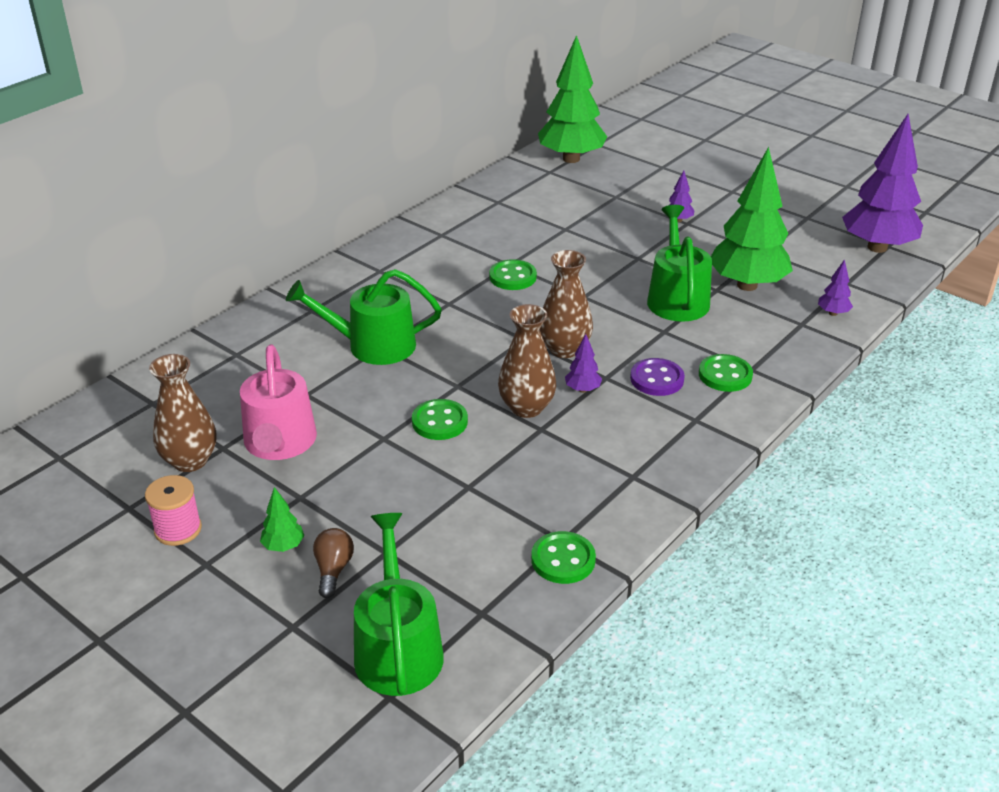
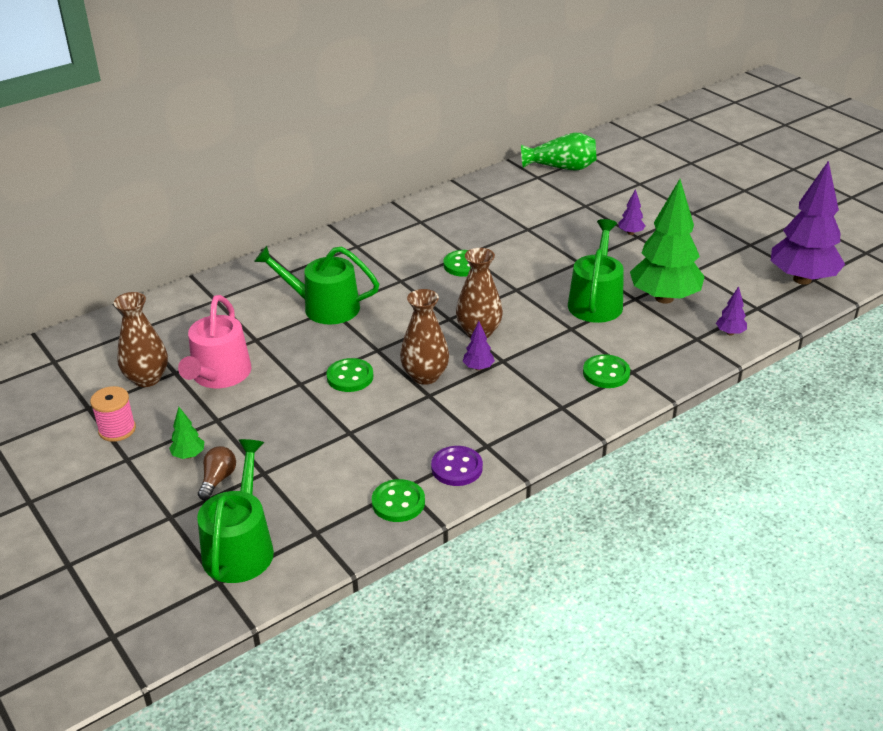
camera: 15 degrees right, 0 degrees up
(571, 159) = (561, 167): green tree -> green vase
(657, 379) = (545, 368): purple button -> purple button (457, 468)

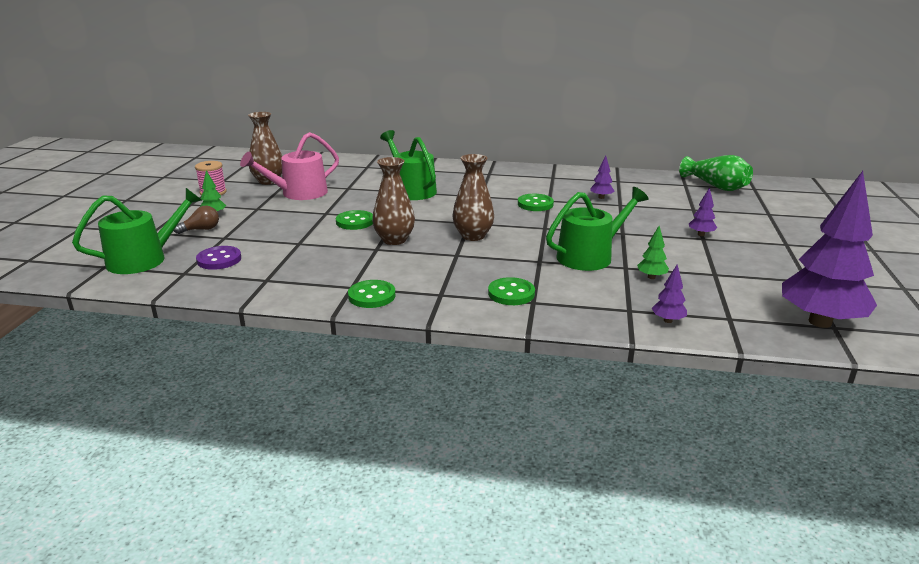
camera: 45 degrees right, 10 degrees down
(398, 502) = (246, 284): green button -> green button (372, 296)
(457, 468) = (311, 287): purple button -> purple button (219, 260)
(478, 368) = (433, 251): purple tree -> purple tree (601, 197)
(664, 298) = (651, 277): green tree -> green tree, size x0.40

